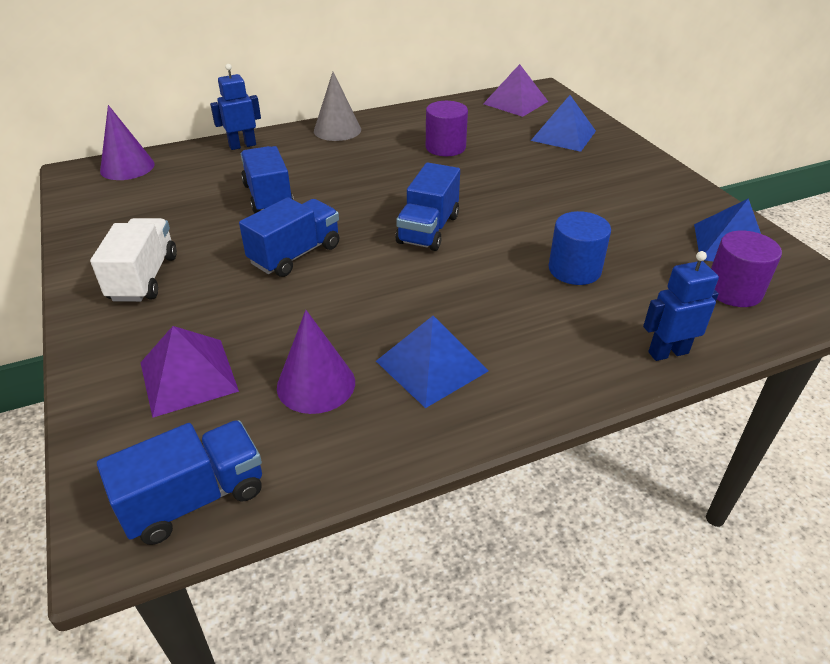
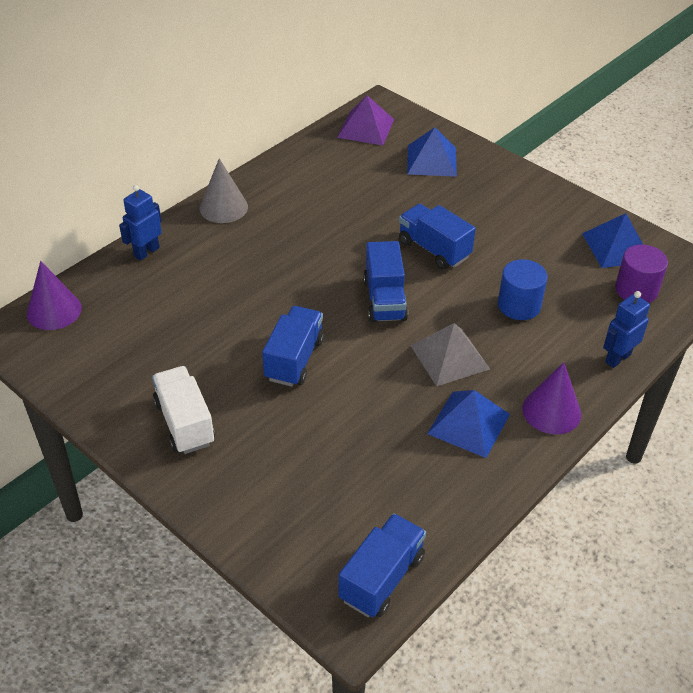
camera: 25 degrees left, 5 degrees up
(188, 376) = (300, 495): purple pyramid -> none
(268, 197) = (222, 306): blue truck -> blue truck (434, 249)
(316, 384) = (398, 467): purple cone -> purple cone (551, 411)
(445, 147) = (338, 202): purple cylinder -> none
(459, 295) = (449, 357): none -> grey pyramid

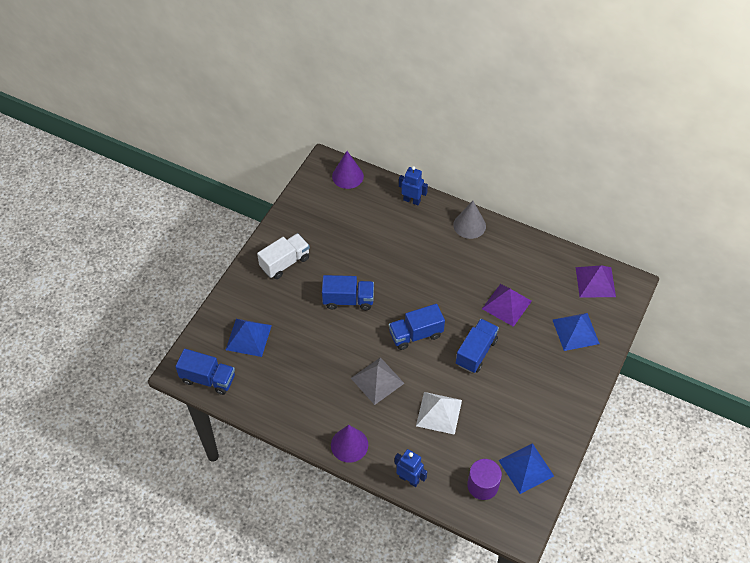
camera: 75 degrees right, 10 degrees up
(369, 205) = (506, 304): none -> purple pyramid
(468, 423) = (325, 400): blue pyramid -> blue pyramid (248, 337)
(519, 305) = (439, 412): blue cylinder -> white pyramid

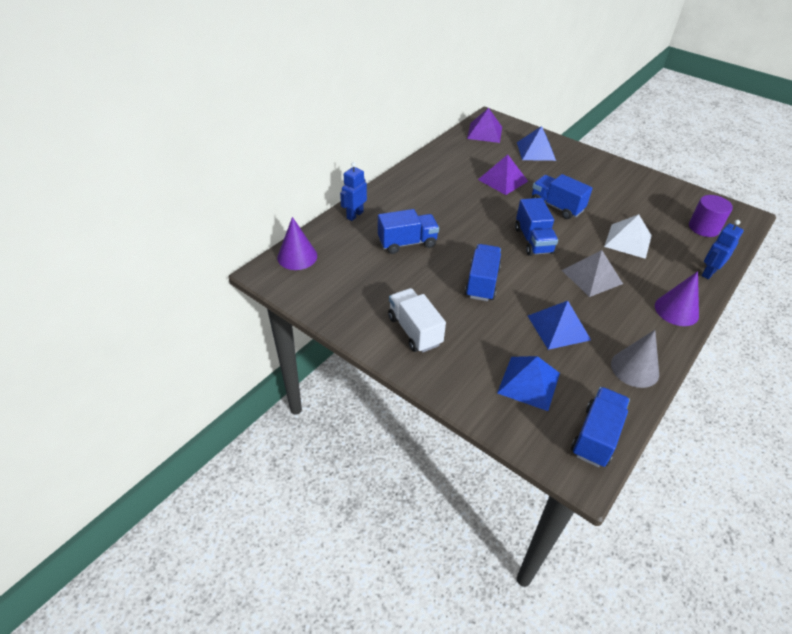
camera: 80 degrees left, 10 degrees down
(385, 243) = (407, 243): none -> blue truck
(469, 225) = (401, 184): grey cone -> grey cone (634, 368)
(526, 468) = (679, 201): blue pyramid -> blue pyramid (558, 327)

